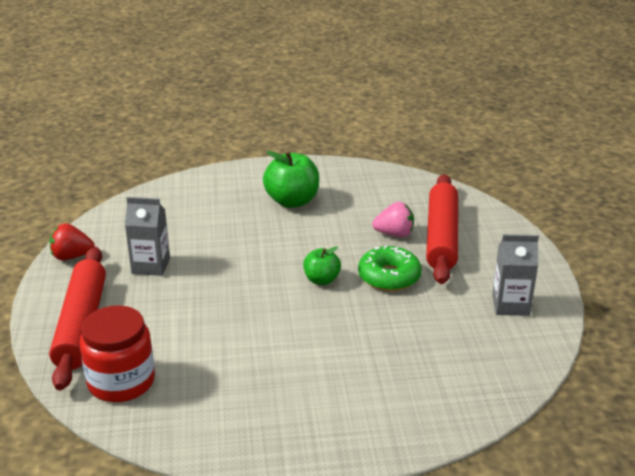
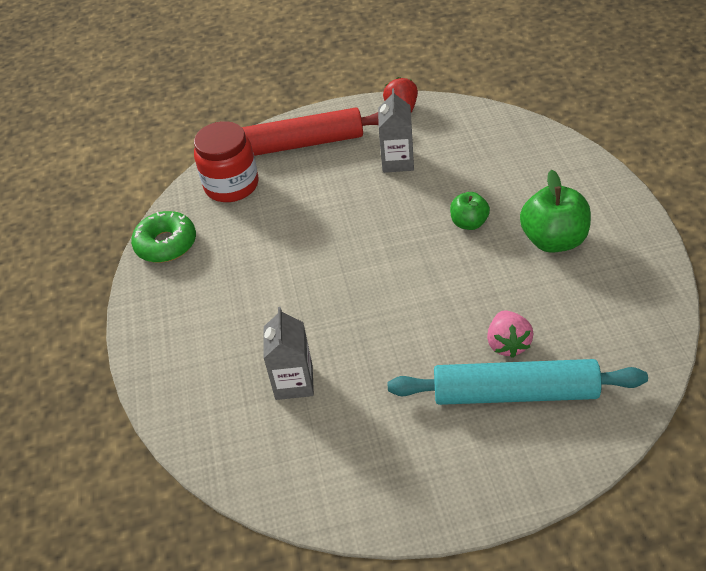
camera: 90 degrees right, 15 degrees up
(321, 280) = (397, 289): green apple -> green apple (469, 223)
(389, 277) = (414, 347): green donut -> green donut (166, 244)
(441, 237) = (514, 393): red rolling pin -> turquoise rolling pin
(510, 305) = (377, 471): grey carton -> grey carton (294, 382)

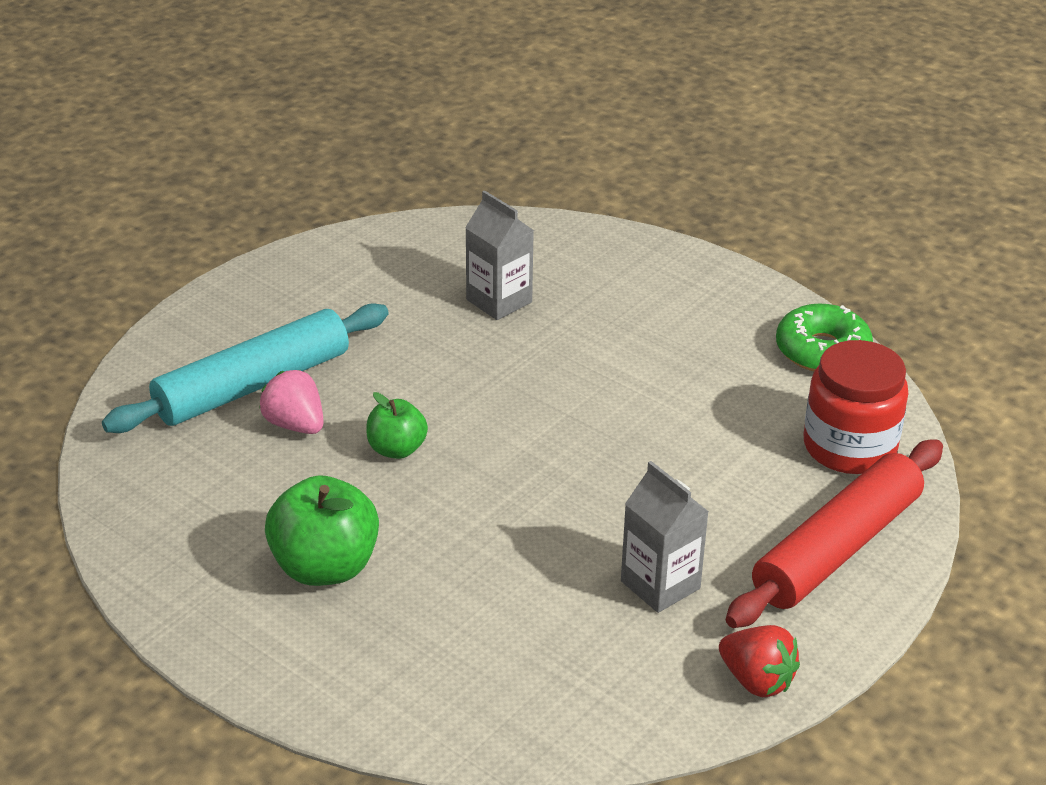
camera: 135 degrees right, 10 degrees down
(469, 223) = (463, 540): green apple -> green apple (396, 449)

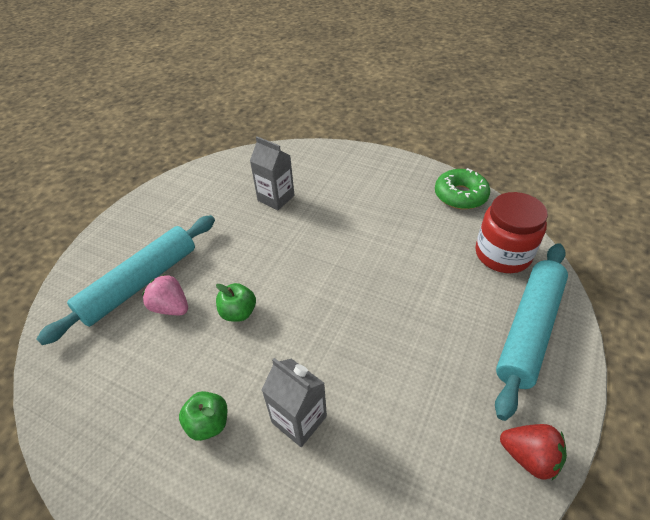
camera: 10 degrees left, 10 degrees up
(325, 567) = (208, 423): green apple -> green apple, size x0.59
(660, 585) = (434, 385): grey carton -> grey carton (299, 419)
(836, 548) = (528, 329): red rolling pin -> turquoise rolling pin

